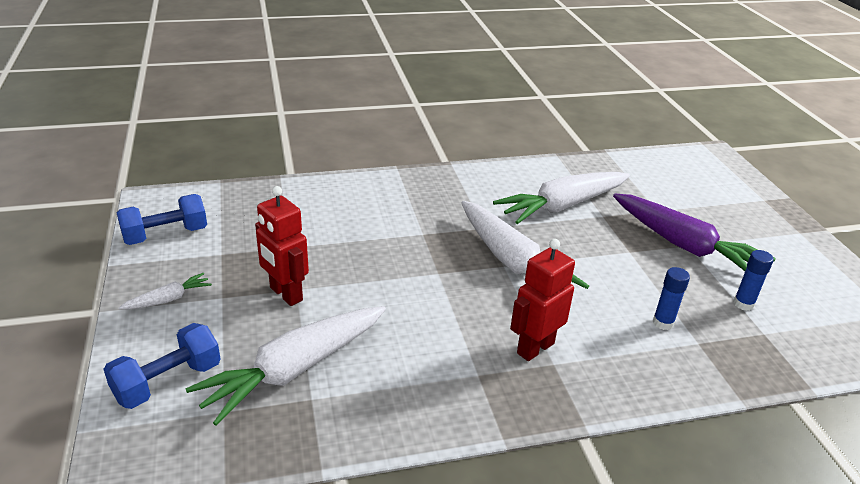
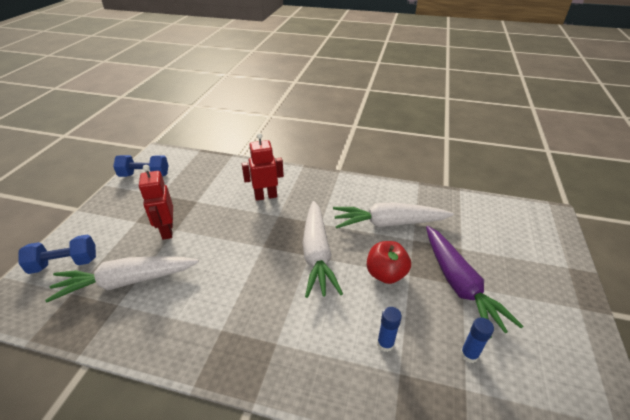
camera: 30 degrees right, 5 degrees up
(168, 299) = (110, 214): white carrot -> none
(535, 348) = (274, 325): red robot -> red robot (265, 196)
(605, 258) = (386, 274): none -> red apple

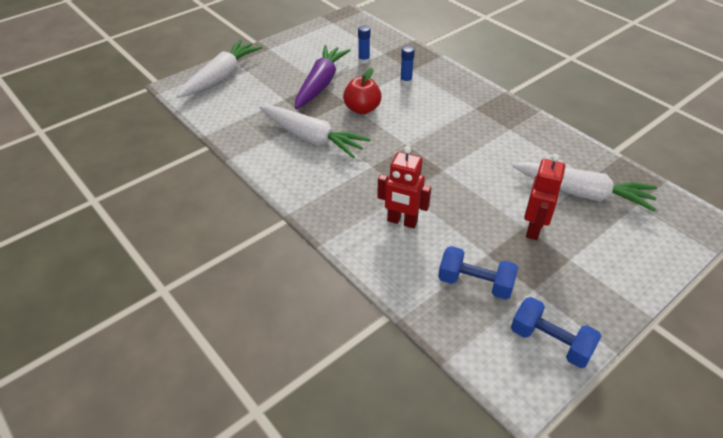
camera: 145 degrees left, 5 degrees up
(65, 263) = (650, 239): blue dumbbell -> blue dumbbell (475, 283)
(317, 254) = (400, 143): white carrot -> white carrot (221, 77)

